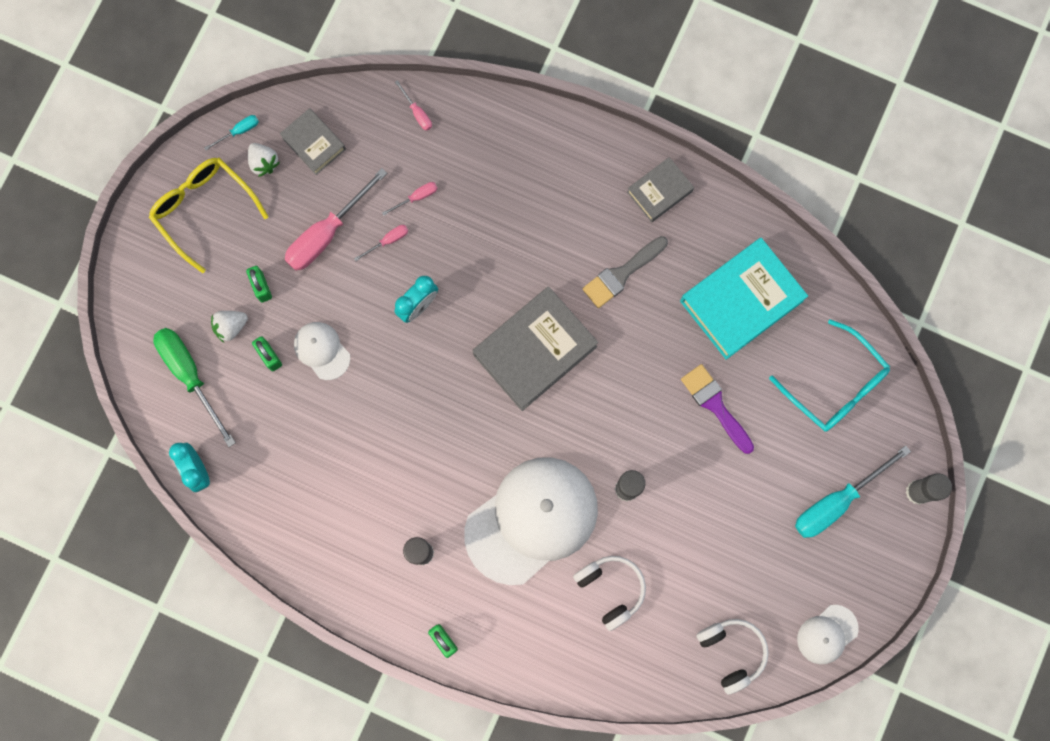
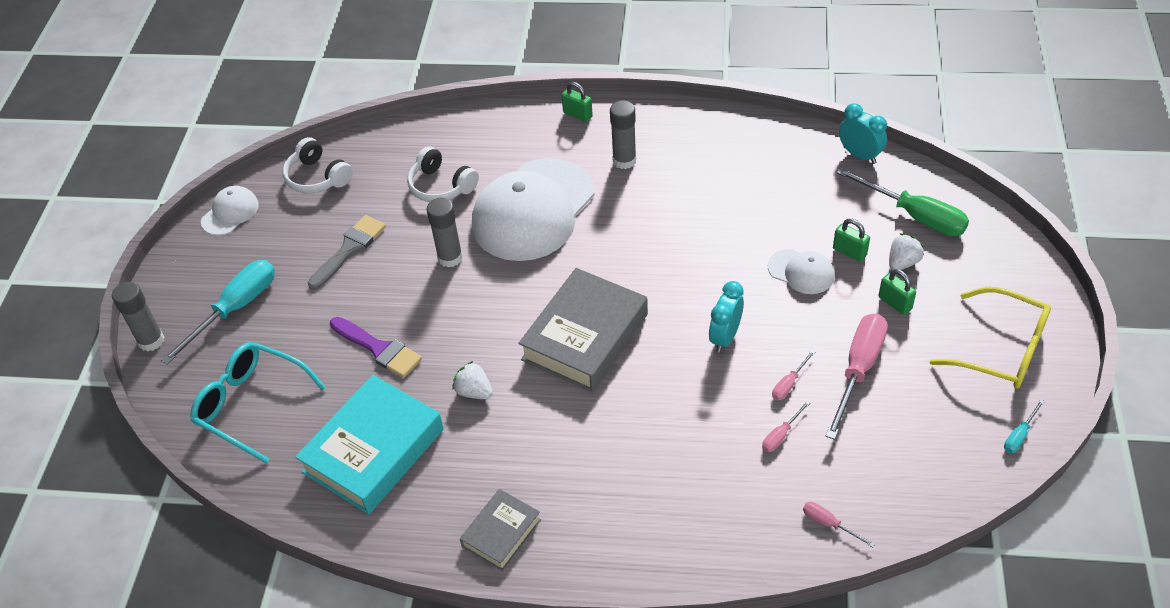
camera: 165 degrees right, 30 degrees down
(264, 162) = (970, 414): white strawberry -> white strawberry (474, 392)
(314, 143) = (928, 451): grey book -> none
(621, 274) = (517, 434): grey brush -> grey brush (349, 249)

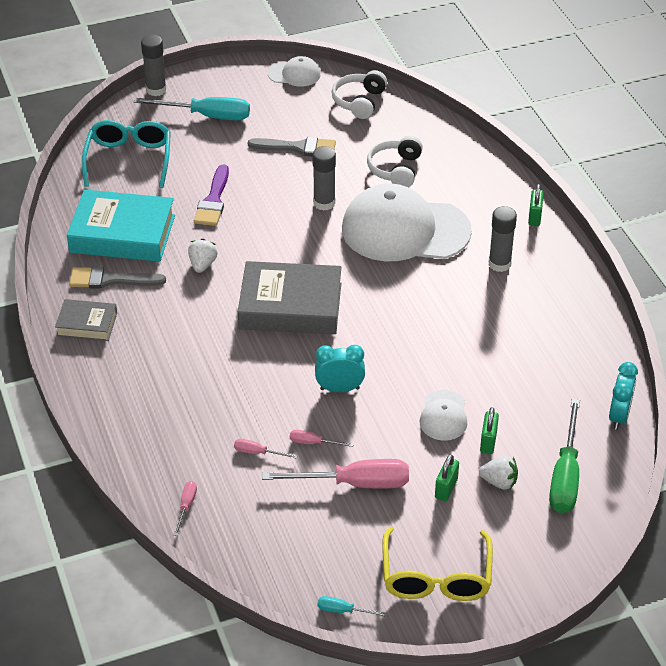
camera: 60 degrees right, 5 degrees down
(442, 486) = (110, 280): none -> grey brush

